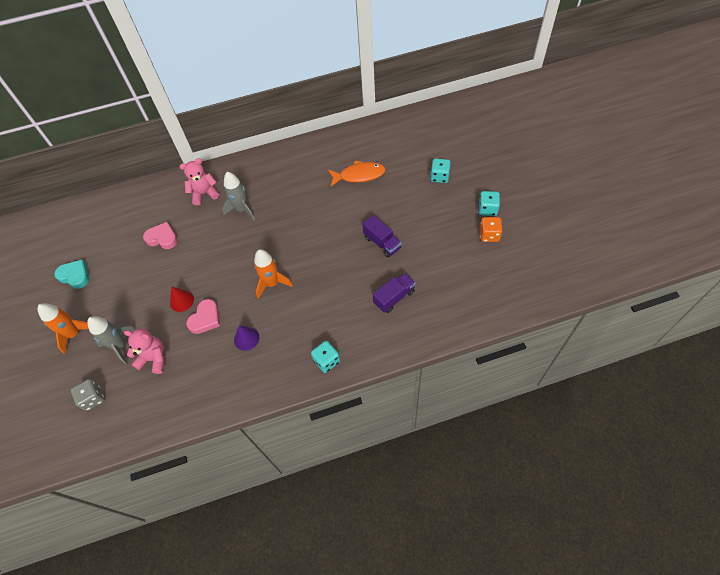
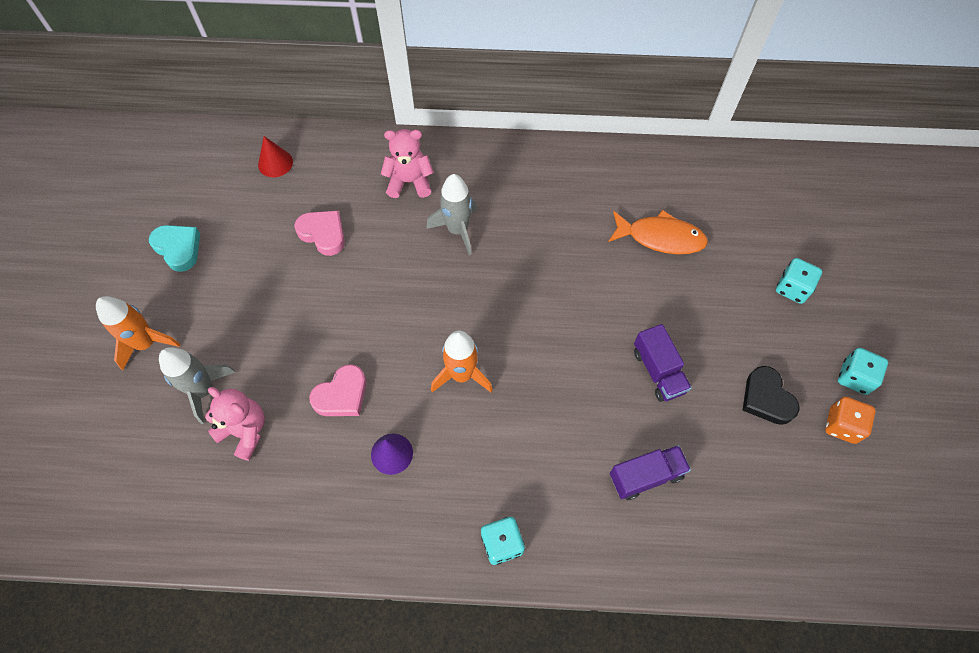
camera: 15 degrees right, 5 degrees up
(93, 398) = (137, 461): grey dice -> none
(181, 301) = (316, 350): red cone -> red cone (275, 163)
(445, 236) = (766, 398): none -> black heart

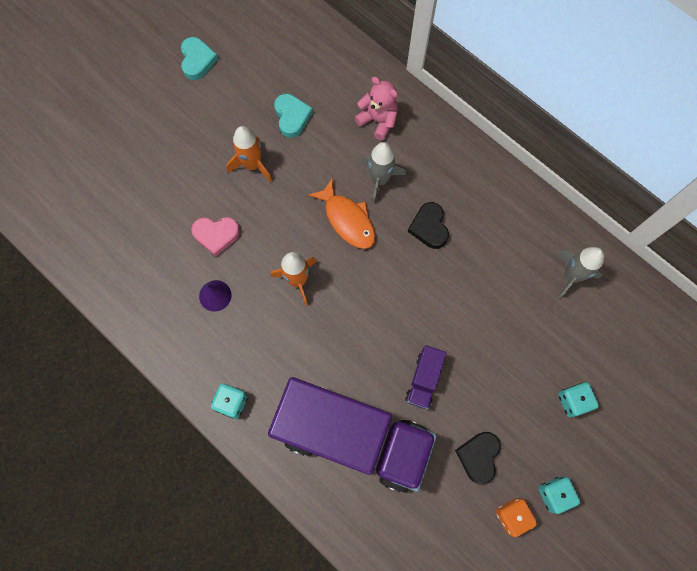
camera: 40 degrees right, 10 degrees up
(146, 343) = (133, 112): orange rocket -> orange rocket (252, 165)
(204, 390) = (142, 168): grey rocket -> grey rocket (571, 276)
(245, 431) = (145, 213): pink teddy bear -> none
(275, 163) = (303, 41): red cone -> none
(323, 234) = (292, 117): pink heart -> turquoise heart
(539, 238) = (429, 227): none -> black heart
(646, 476) = (353, 437): purple truck -> purple truck, size x2.50
(661, 237) = (514, 292): orange fish -> orange fish (347, 220)

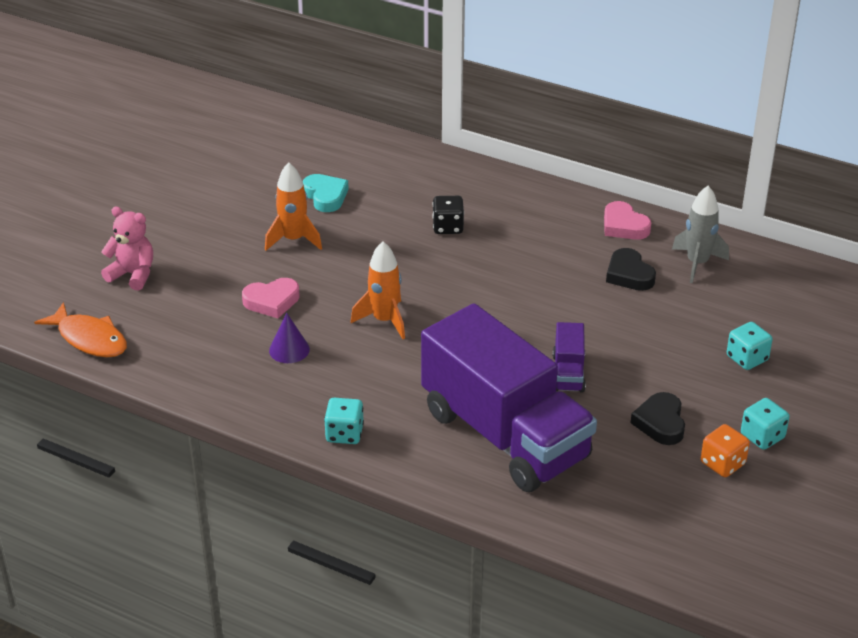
camera: 15 degrees left, 35 degrees down
(197, 60) = (196, 171): turquoise heart -> none
(347, 220) = (423, 263): orange fish -> orange fish (89, 339)
(353, 437) = (505, 435): purple truck -> purple truck turned 45 degrees clockwise
(378, 120) = (426, 183): pink teddy bear -> pink teddy bear (133, 274)
(380, 179) = (448, 227): grey rocket -> black dice
(429, 227) = (520, 254): black heart -> black heart (629, 274)
(525, 214) = (624, 226): none -> pink heart

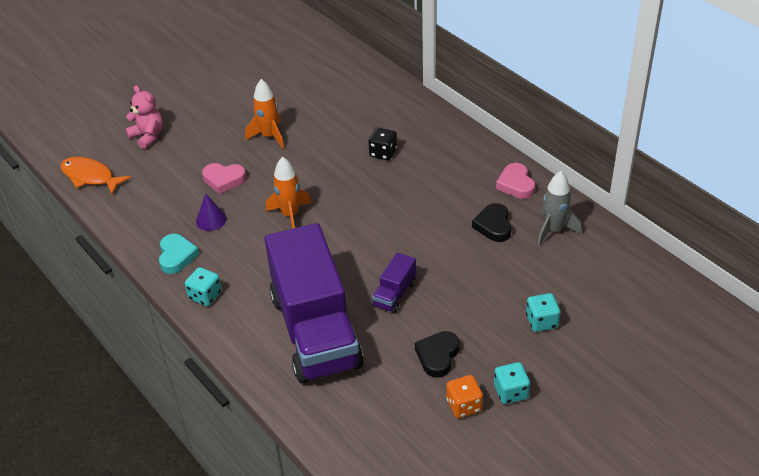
camera: 25 degrees right, 5 degrees up
(89, 339) = (90, 177): orange fish -> orange fish turned 150 degrees clockwise
(325, 196) = (313, 108): turquoise heart -> turquoise heart (176, 256)

